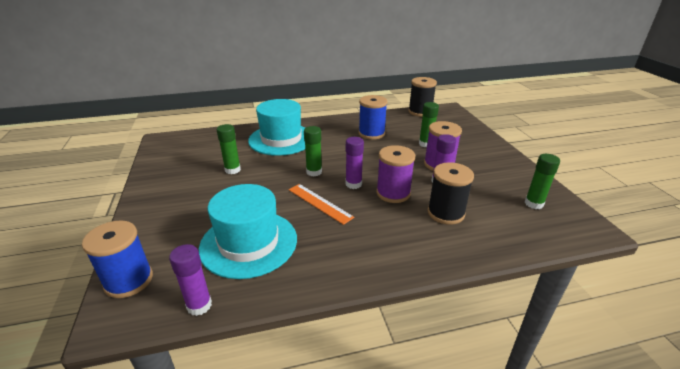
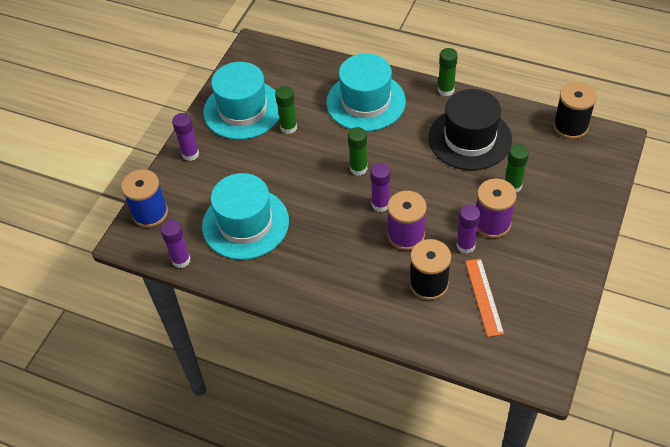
camera: 40 degrees right, 20 degrees up
(148, 217) = (190, 154): none -> purple glue stick
(181, 173) = (243, 110): none -> turquoise hat
(320, 203) = (331, 211): orange ruler -> orange ruler (484, 296)
(371, 133) = (469, 138): blue spool -> black hat
(534, 204) = (525, 322): green glue stick -> green glue stick (446, 90)

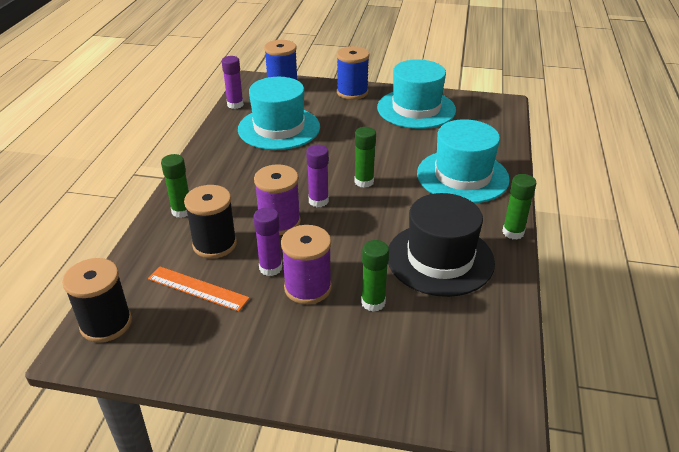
camera: 75 degrees right, 15 degrees down
(190, 154) = (352, 92): purple glue stick -> blue spool
(288, 127) = (404, 135): green glue stick -> green glue stick (182, 211)
(484, 296) = (197, 288): orange ruler -> orange ruler turned 45 degrees clockwise
(570, 126) = (505, 358): black spool -> black spool (106, 324)

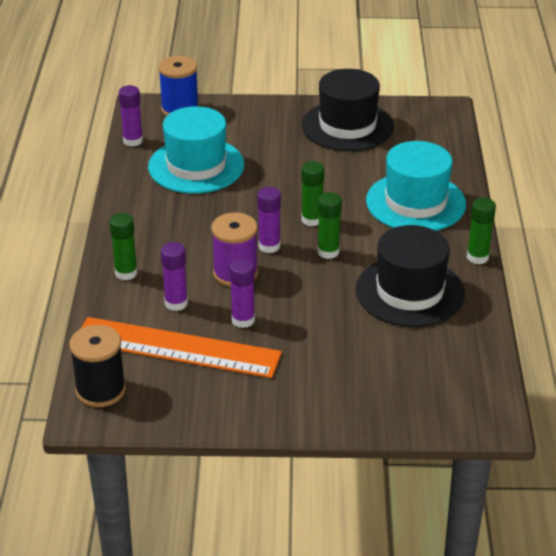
camera: 10 degrees left, 0 degrees up
(197, 288) = (177, 348): orange ruler -> orange ruler, size x1.89
(214, 244) = (176, 303): black spool -> purple glue stick
(308, 288) = (286, 334): purple spool -> none
(352, 92) = (267, 111): blue spool -> none
(373, 302) = (354, 340): green glue stick -> green glue stick (328, 252)
(416, 109) = (347, 126): turquoise hat -> black hat

